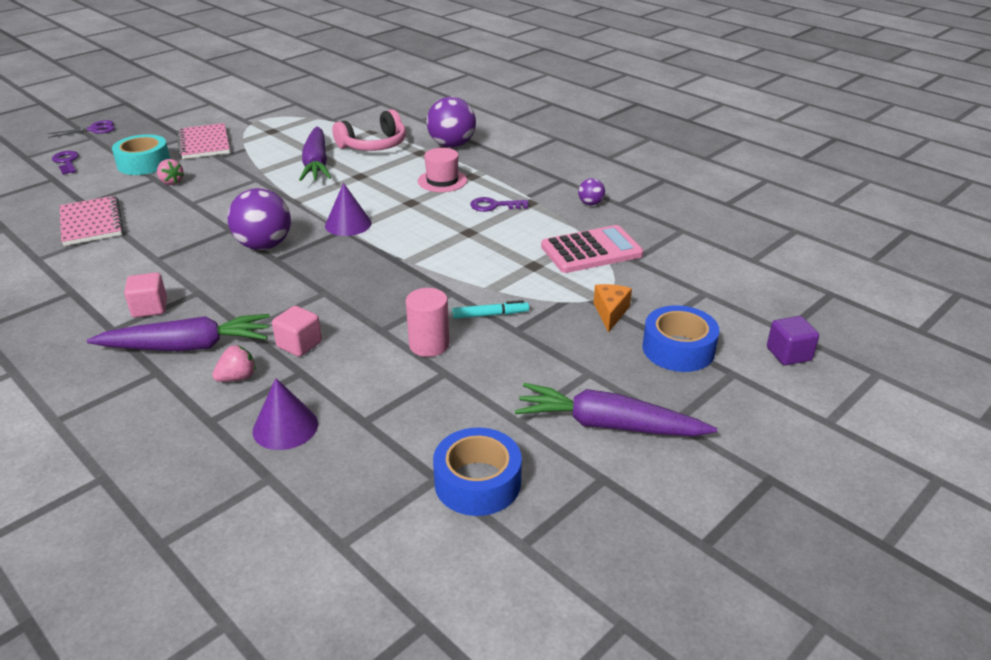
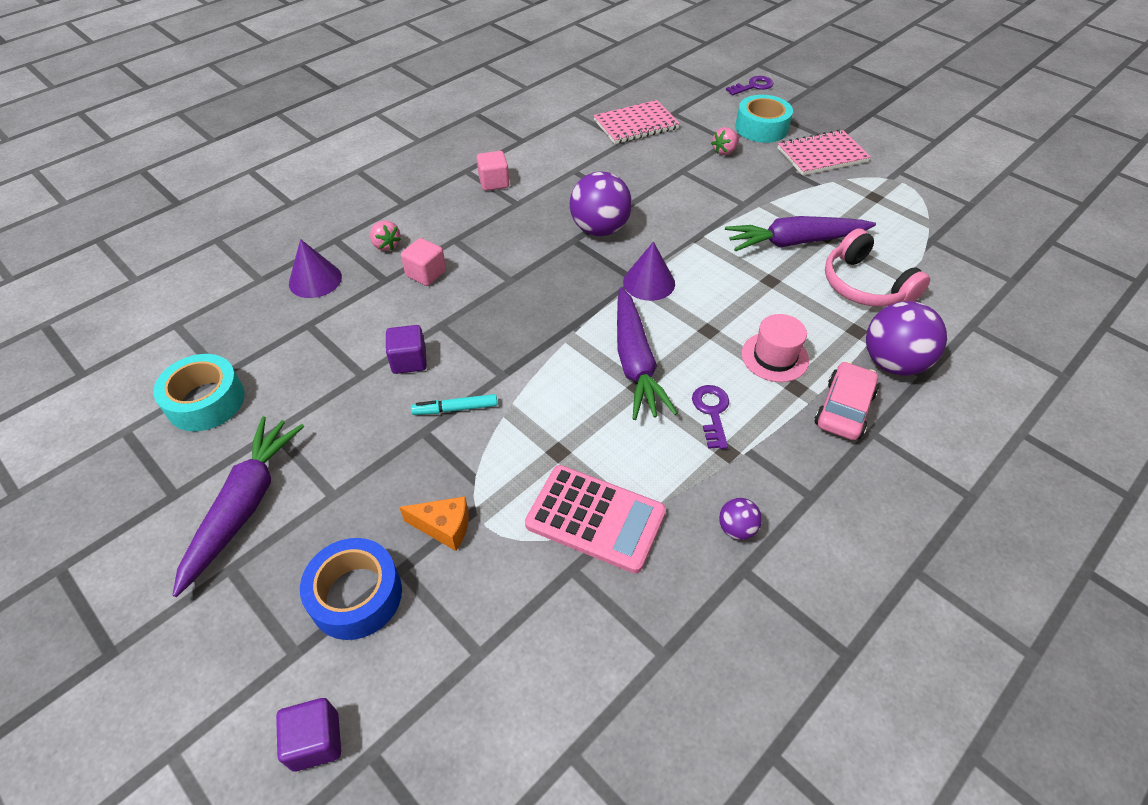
camera: 90 degrees right, 15 degrees up
(94, 129) = (830, 84): purple scissors -> none
(187, 346) = (435, 212): purple carrot -> purple carrot (635, 362)
(429, 345) = (409, 361): pink cylinder -> purple cube
(477, 482) = (206, 401): blue tape -> turquoise tape
(490, 315) = (455, 409): turquoise marker -> turquoise marker turned 90 degrees clockwise
(491, 163) = (844, 409): none -> pink car
(591, 251) = (595, 518): pink calculator -> pink calculator turned 45 degrees counterclockwise

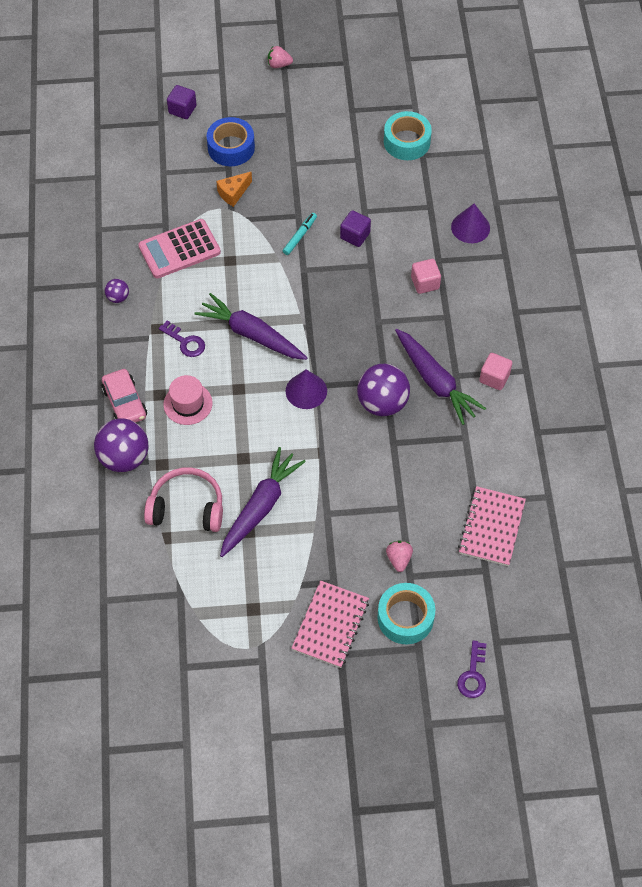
camera: 130 degrees right, 10 degrees up
(244, 506) = (319, 131): purple carrot -> purple carrot (435, 381)
(386, 245) = (474, 278): pink strawberry -> pink strawberry (279, 65)

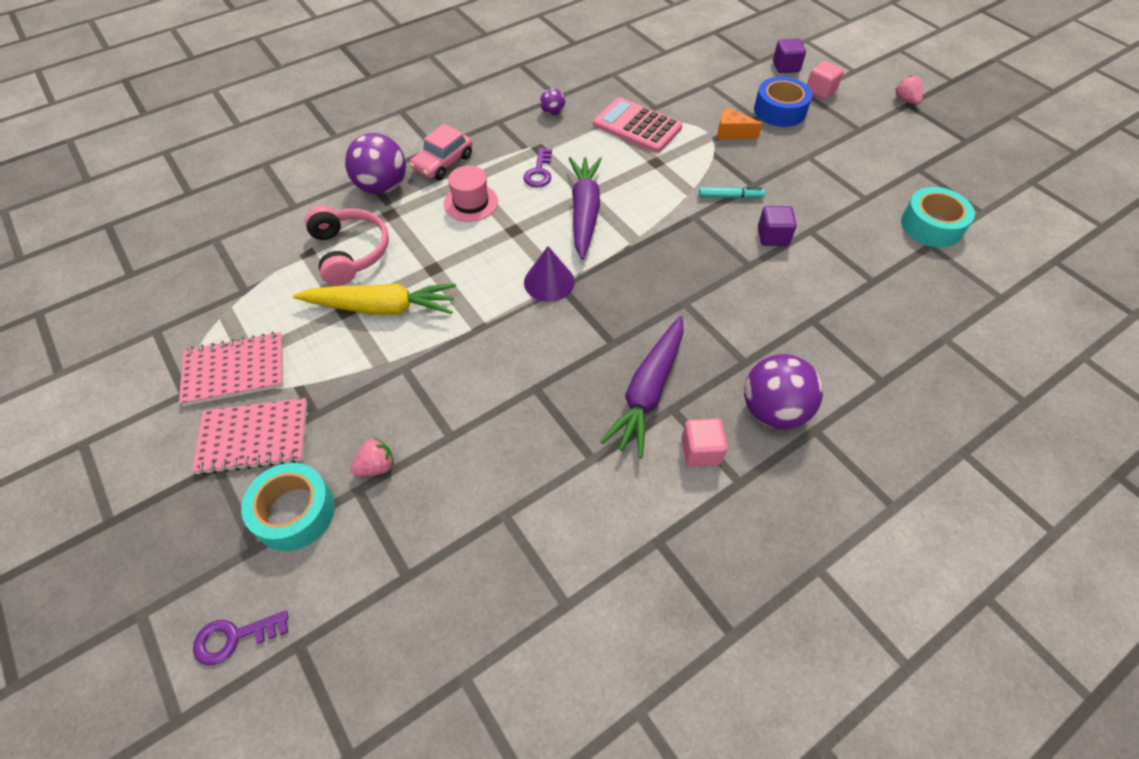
camera: 60 degrees right, 5 degrees down
(260, 507) = (381, 307): purple carrot -> yellow carrot
(382, 403) = (581, 354): purple ball -> purple ball (773, 411)
(425, 283) = (771, 321): pink cube -> pink cube (820, 91)
(470, 227) = (885, 329): purple cone -> none
(491, 527) = (476, 553): pink notebook -> pink notebook (235, 370)

